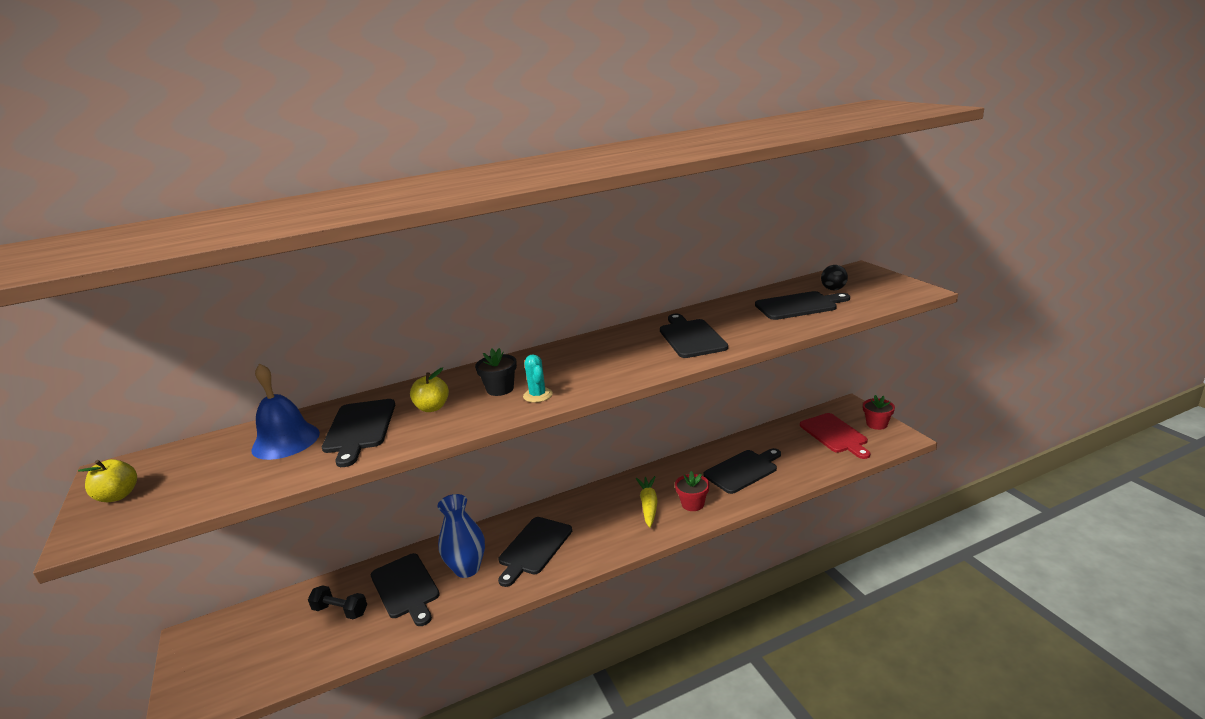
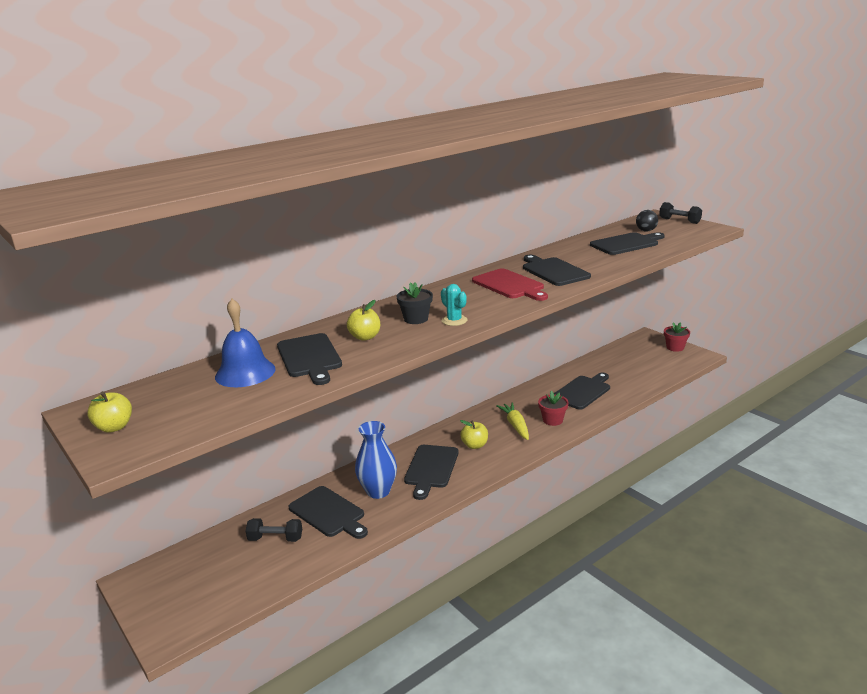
camera: 15 degrees left, 0 degrees up
(593, 525) = (475, 445): none -> yellow apple
(835, 435) = (645, 358): red cutting board -> red cutting board (509, 285)
(882, 278) = (679, 221): none -> black dumbbell

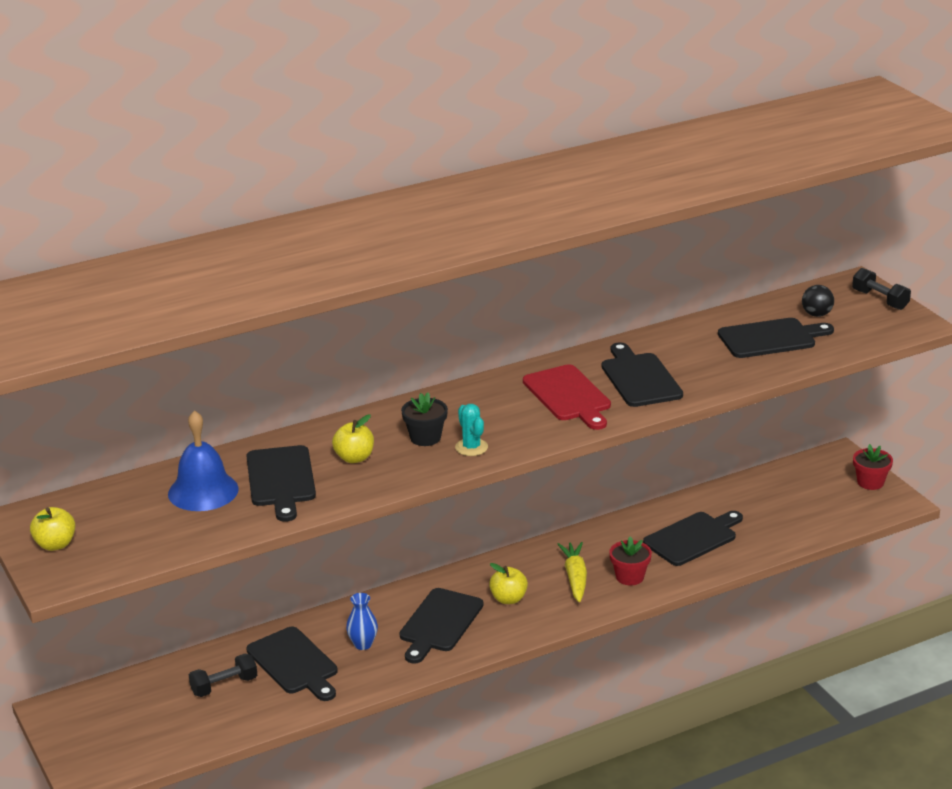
camera: 10 degrees right, 5 degrees up
(275, 539) = (224, 686): black dumbbell -> black dumbbell turned 45 degrees counterclockwise
(378, 491) = (363, 644): blue vase -> blue vase, size x0.59

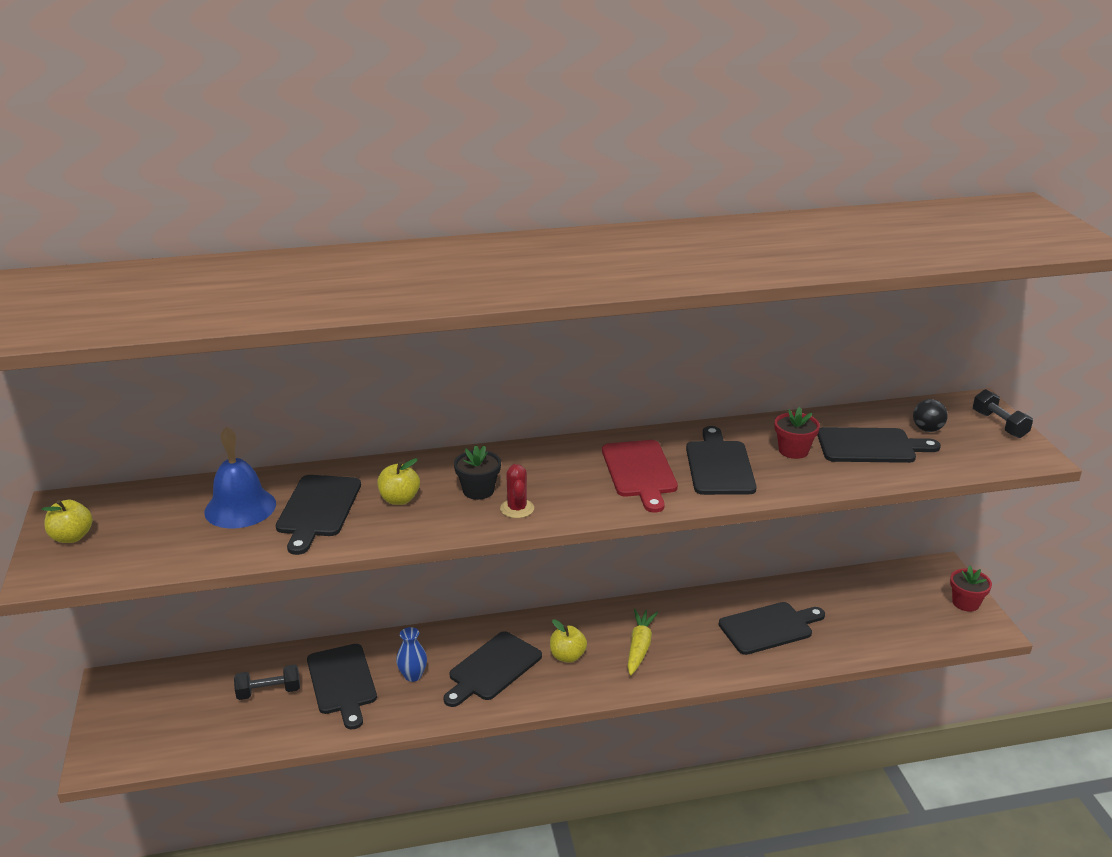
camera: 15 degrees right, 0 degrees up
(471, 447) = (517, 509): turquoise cactus -> red cactus
(629, 577) = (692, 657): red flower pot -> red flower pot (793, 451)

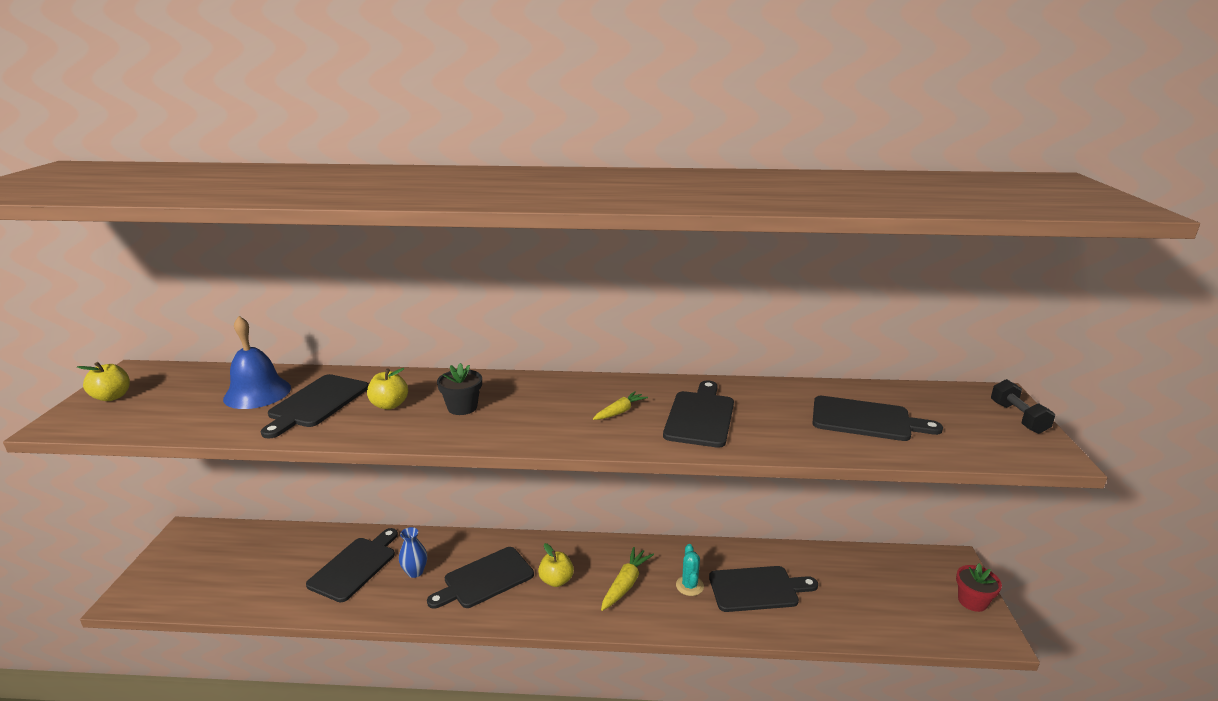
camera: 15 degrees right, 5 degrees down
(269, 692) = (293, 563): black dumbbell -> none
(342, 682) = (355, 566): black cutting board -> black cutting board turned 150 degrees counterclockwise
(517, 509) = (484, 428): red cactus -> none
(639, 472) = (620, 412): red cutting board -> yellow carrot
(703, 637) = (689, 586): none -> turquoise cactus
(793, 451) = (782, 413): red flower pot -> none
(927, 429) = (934, 412): black ball -> none

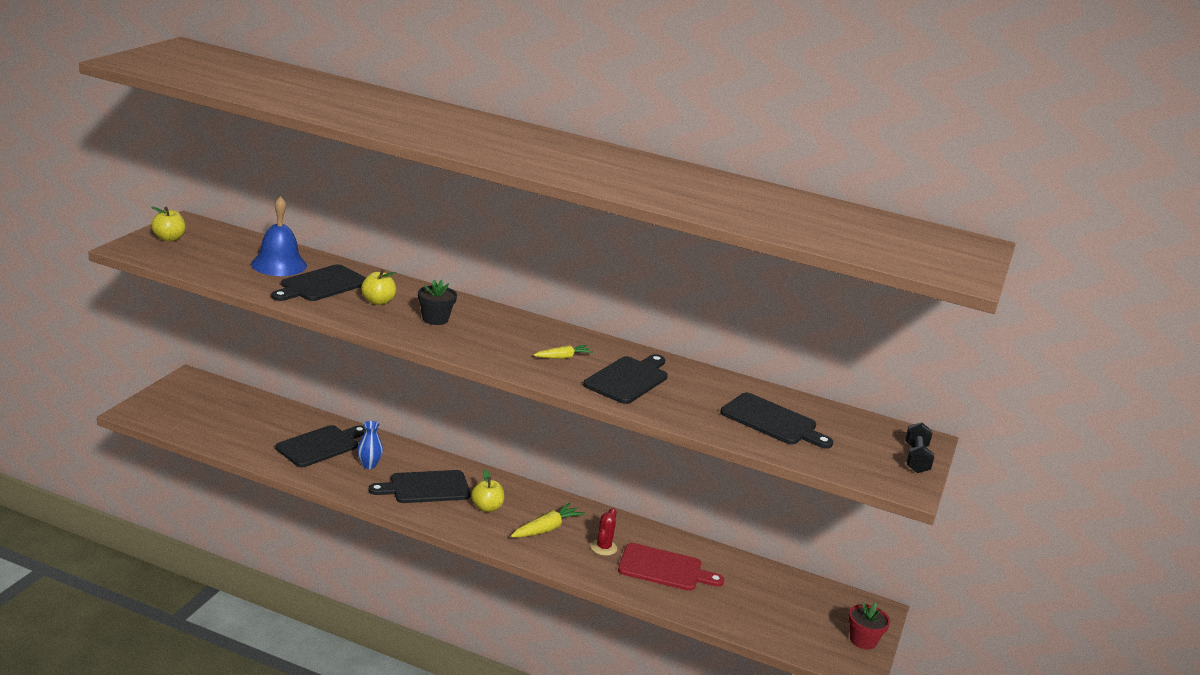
camera: 15 degrees right, 0 degrees up
(689, 586) = (603, 547): turquoise cactus -> red cactus
(757, 589) = (664, 569): black cutting board -> red cutting board

